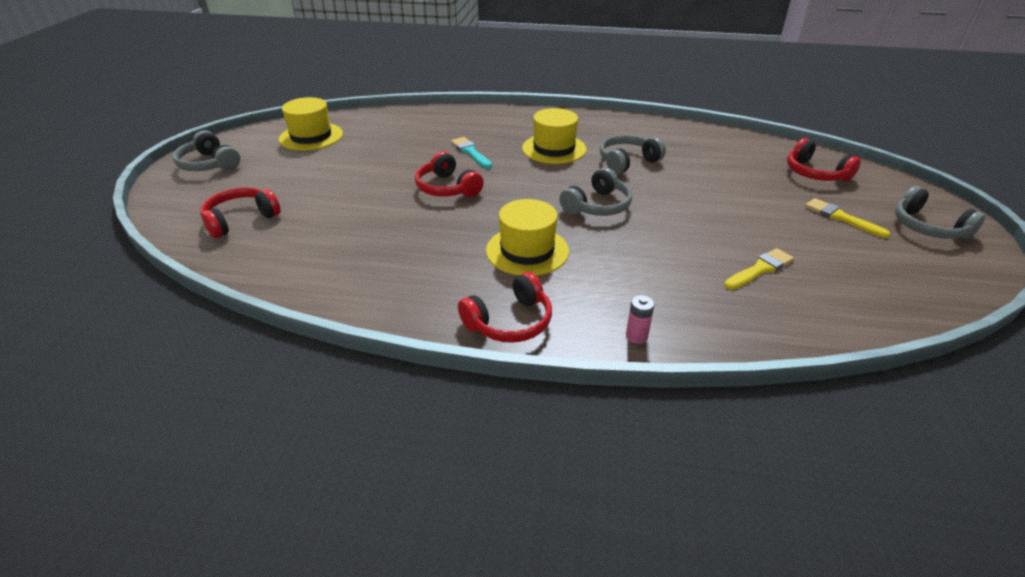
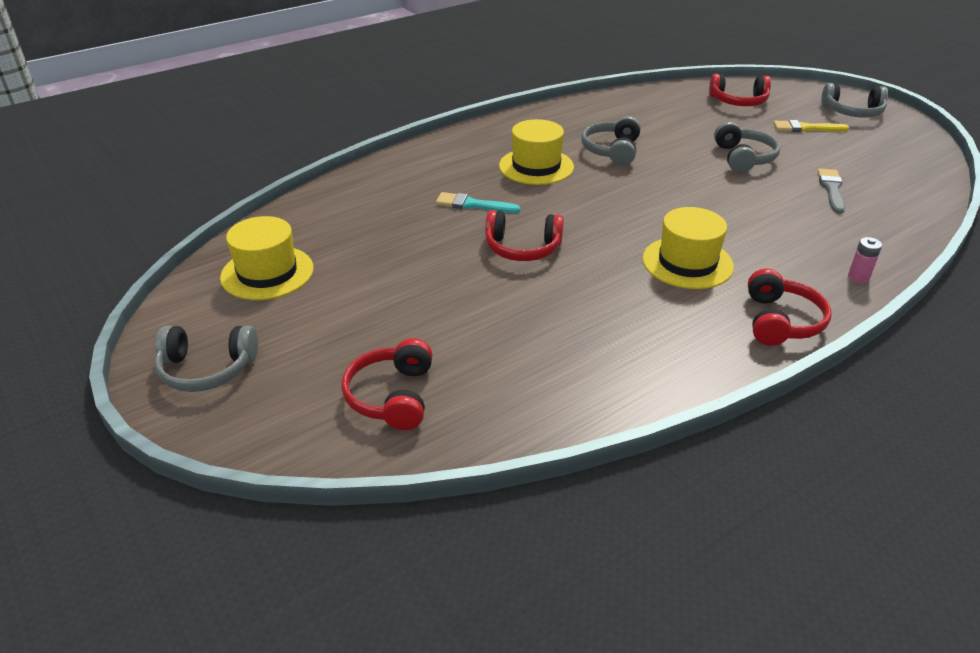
camera: 45 degrees left, 0 degrees up
(597, 206) = (662, 199): grey headphones -> grey headphones (743, 158)
(760, 269) = (831, 189): yellow brush -> grey brush

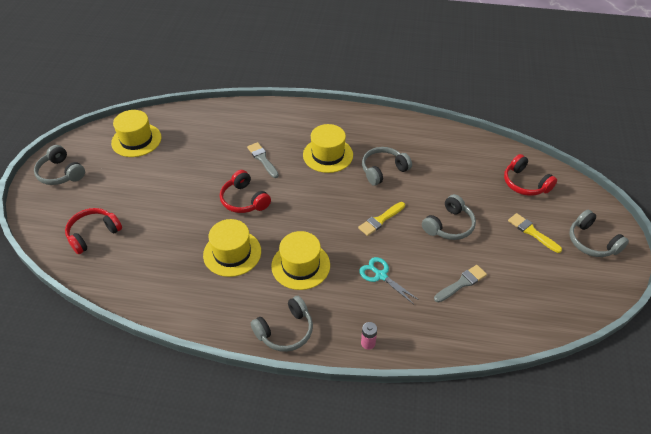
camera: 45 degrees right, 10 degrees up
(473, 205) = (262, 159): turquoise brush -> grey brush
(601, 298) = (232, 253): none -> yellow hat
(683, 186) = (380, 220): none -> yellow brush
(766, 224) = (381, 275): none -> turquoise scissors
(780, 321) = (285, 331): red headphones -> grey headphones

